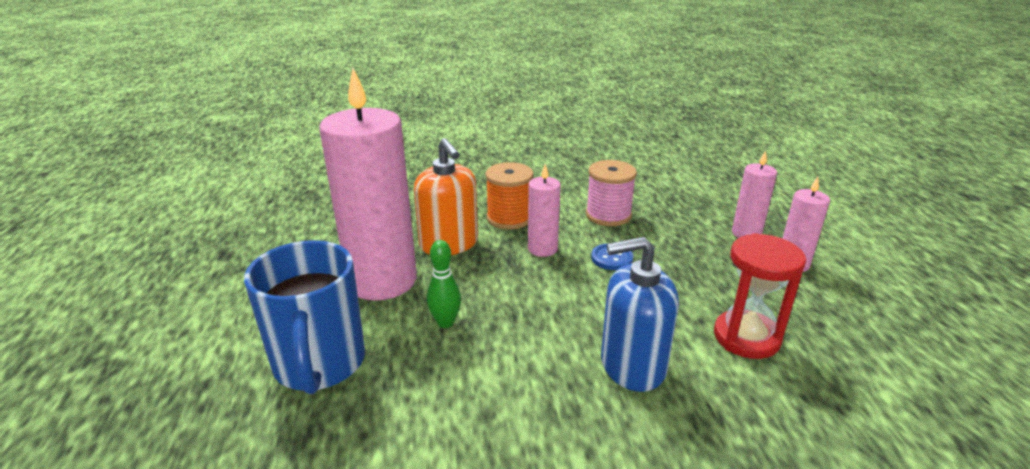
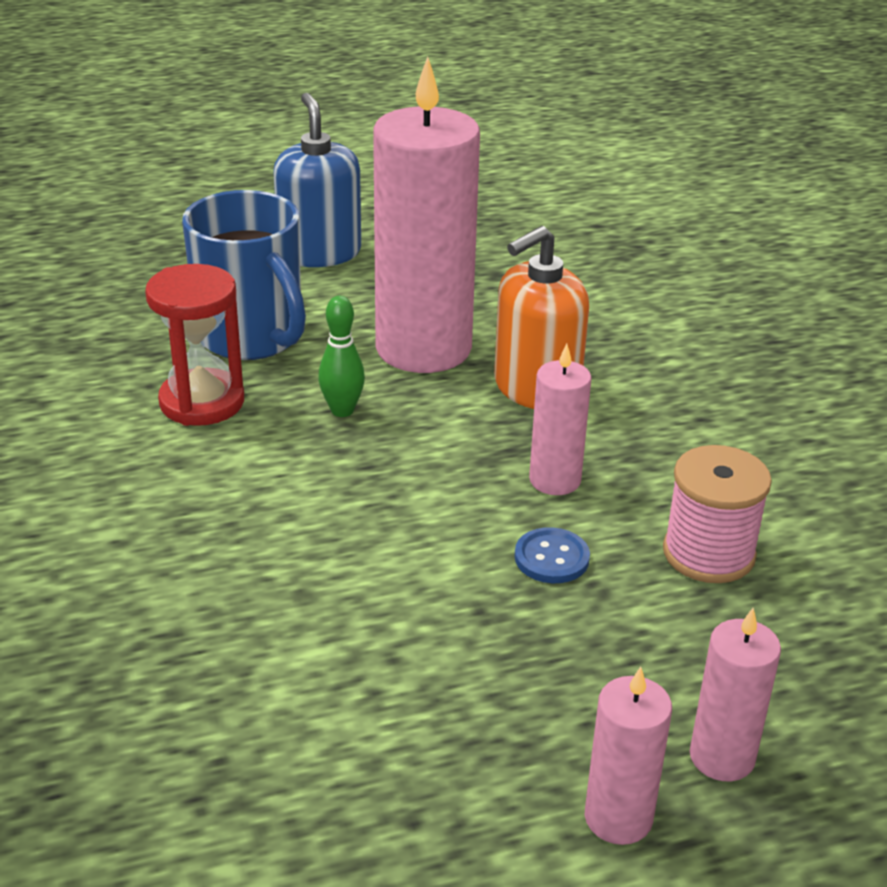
camera: 80 degrees right, 5 degrees up
(320, 365) = (252, 337): blue mug -> blue mug turned 105 degrees counterclockwise
(509, 218) = (642, 438): orange spool -> none
(632, 365) = (274, 578): blue soap dispenser -> blue soap dispenser (319, 253)
(746, 337) = (355, 709): red hourglass -> red hourglass (202, 402)

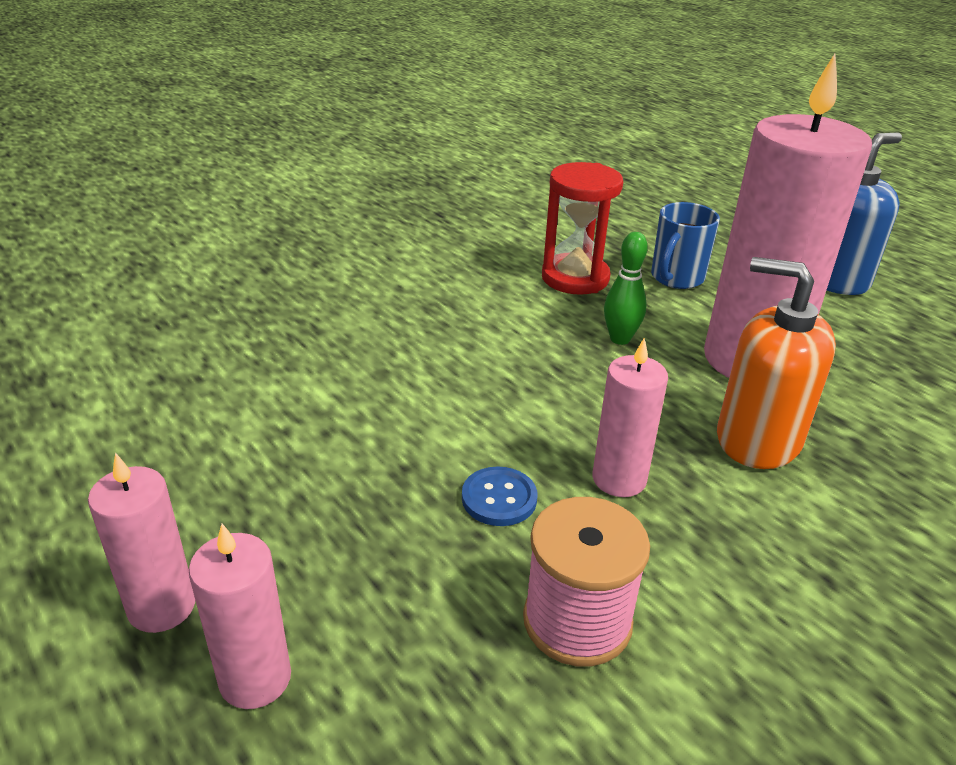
camera: 70 degrees right, 0 degrees up
(252, 337) = (676, 278): blue mug -> blue mug, size x0.60

